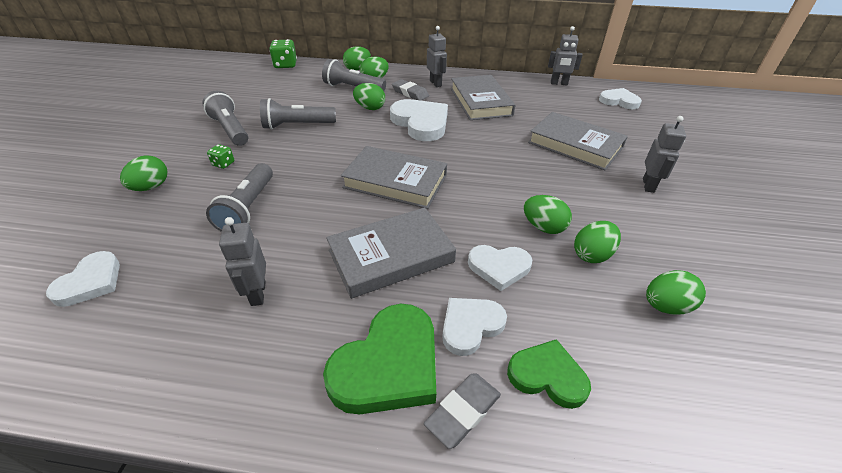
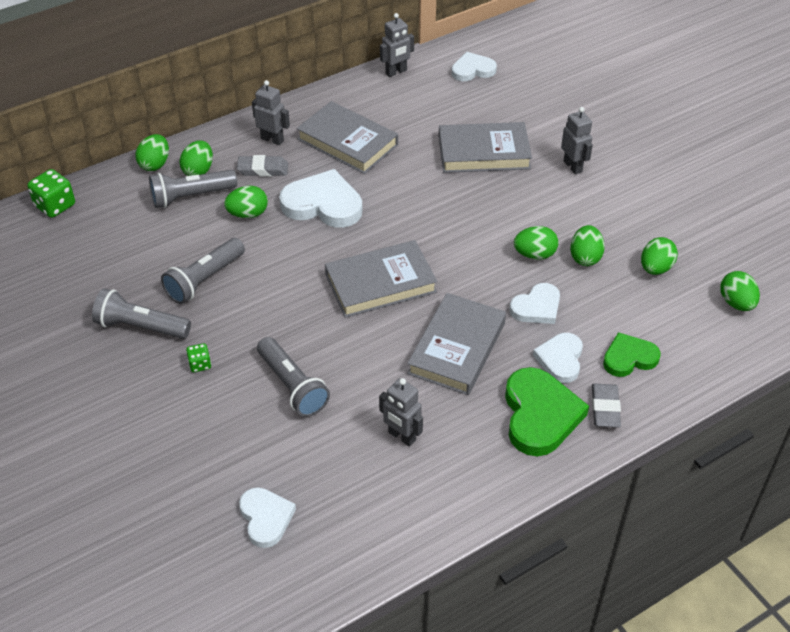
camera: 40 degrees left, 5 degrees up
(151, 187) = (171, 428): green egg -> green egg (736, 303)

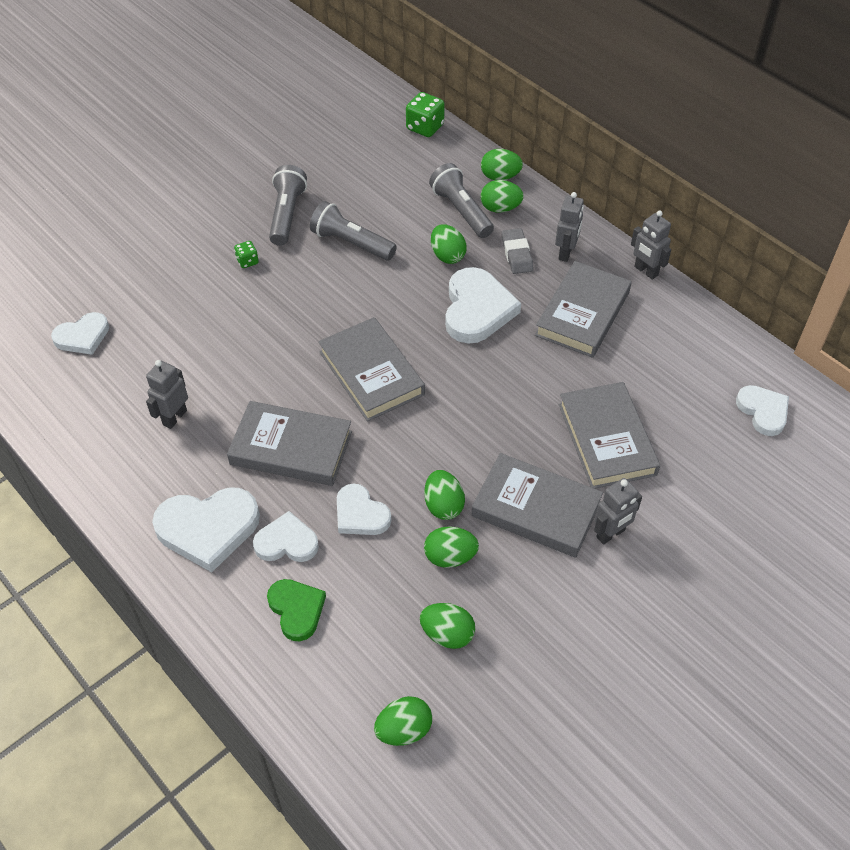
camera: 80 degrees right, 5 degrees up
(292, 386) = (228, 328): grey flashlight -> none
(396, 72) = (726, 338): grey robot -> grey robot (645, 271)
(540, 415) = (208, 529): green heart -> white heart
(545, 202) = (536, 509): none -> grey book
(605, 408) = (221, 589): grey eraser -> none

